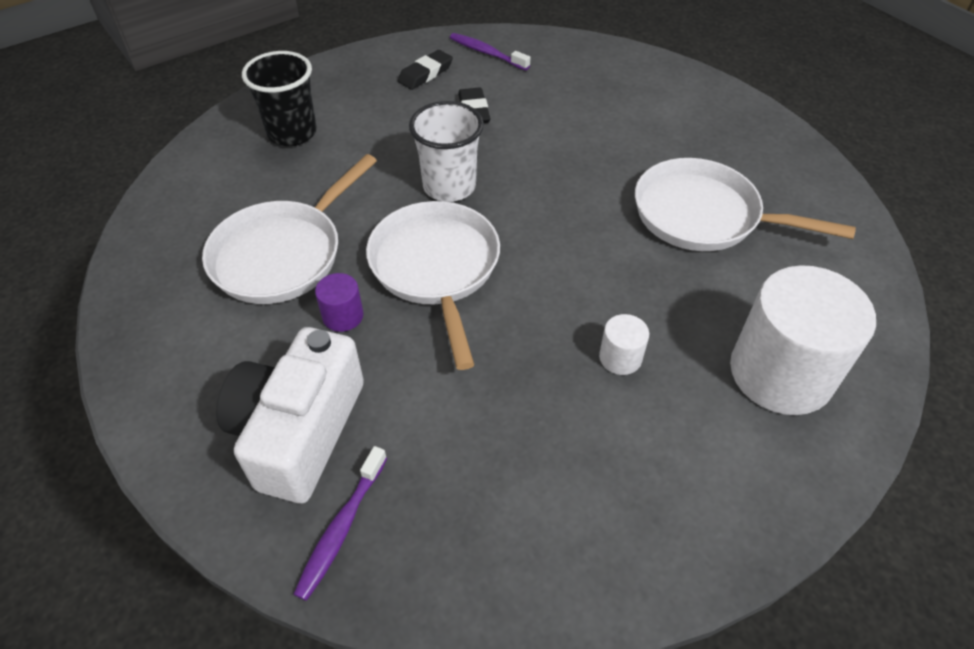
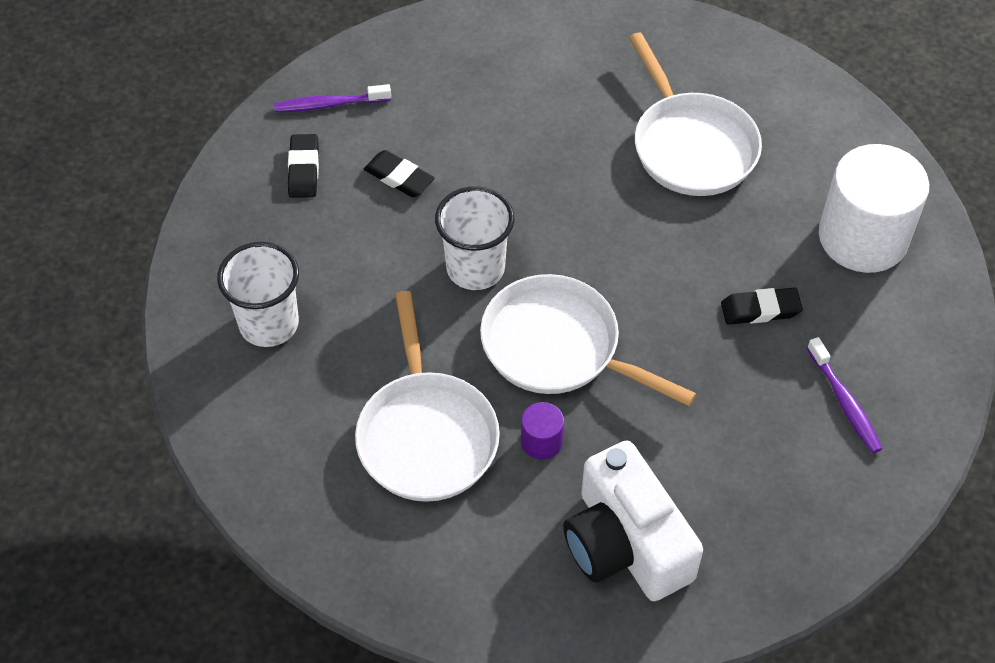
camera: 45 degrees left, 5 degrees up
(292, 133) = (269, 324): black cup -> white cup
(341, 528) = (733, 572): purple toothbrush -> purple toothbrush (845, 402)
(620, 358) = (760, 310): white cylinder -> black eraser
(704, 216) = (691, 145): white pan -> white pan turned 90 degrees counterclockwise

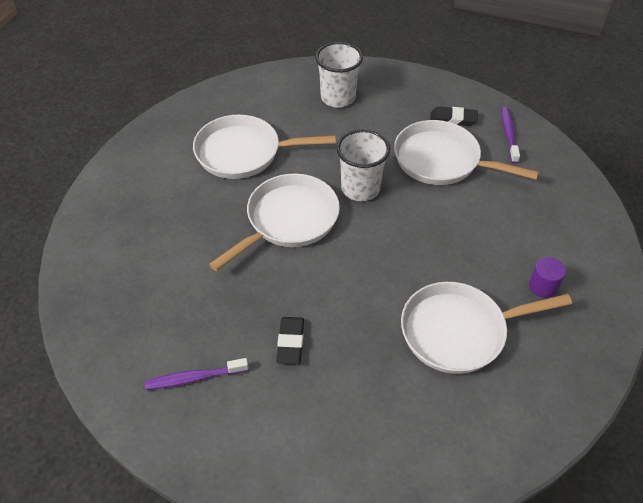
camera: 100 degrees right, 5 degrees down
(399, 177) = (442, 161): black eraser -> white pan
(541, 441) = (221, 202): purple cylinder -> purple cylinder (543, 286)
(626, 543) = (137, 230): white camera -> none
(863, 237) = (346, 436): white cylinder -> none

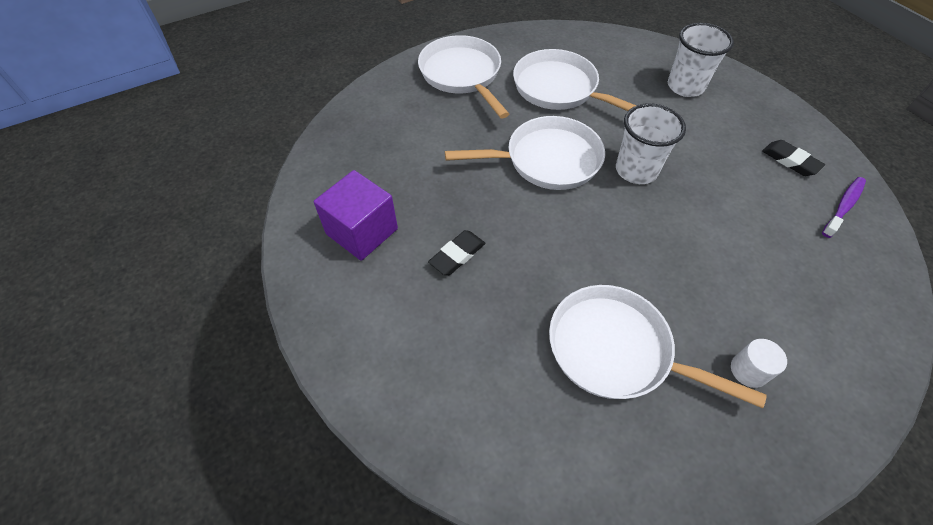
camera: 40 degrees right, 5 degrees up
(194, 378) = (362, 231): purple toothbrush -> purple cube
(442, 161) = (743, 191): white pan -> white pan (462, 75)
(543, 286) = (748, 370): purple cylinder -> white cylinder

